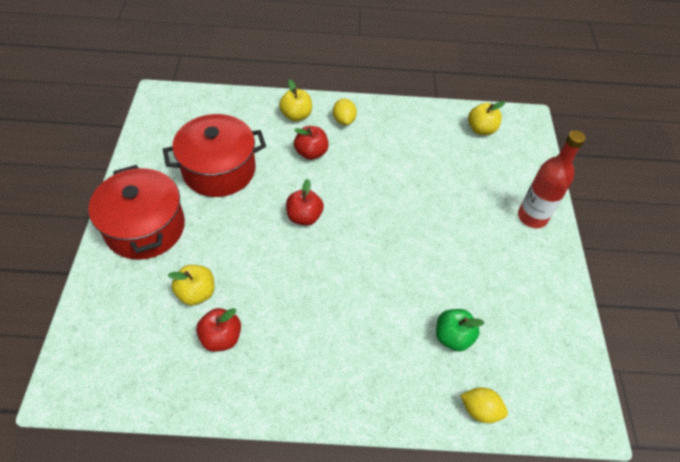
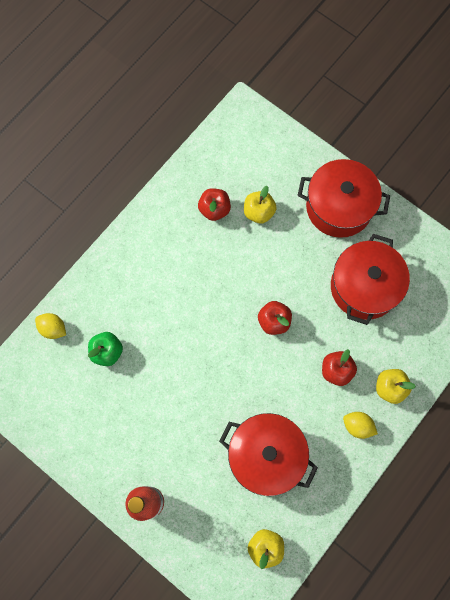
camera: 130 degrees right, 20 degrees up
(420, 162) = (266, 455): none -> red pot
(480, 410) = (53, 328): yellow lemon -> yellow lemon turned 60 degrees clockwise

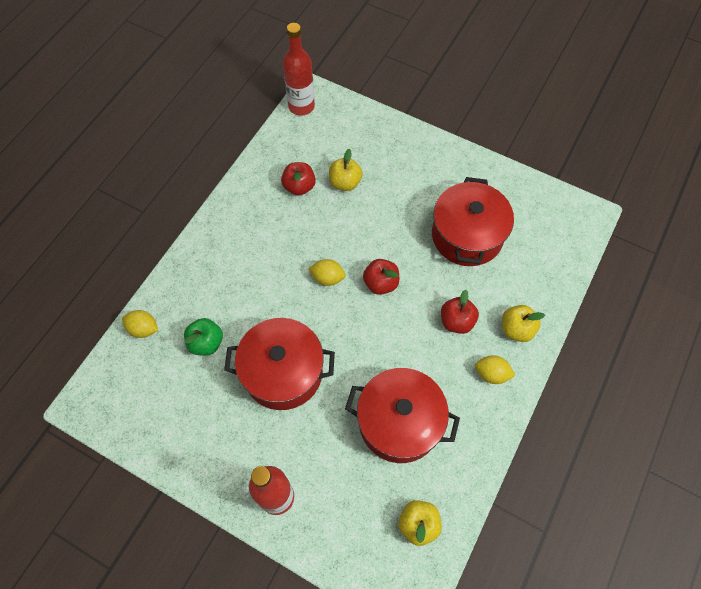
camera: 10 degrees left, 10 degrees down
(226, 307) = (327, 278): none -> yellow lemon
(230, 121) = (301, 106): none -> red bottle
(339, 207) = (425, 166): red pot -> red pot (283, 372)

